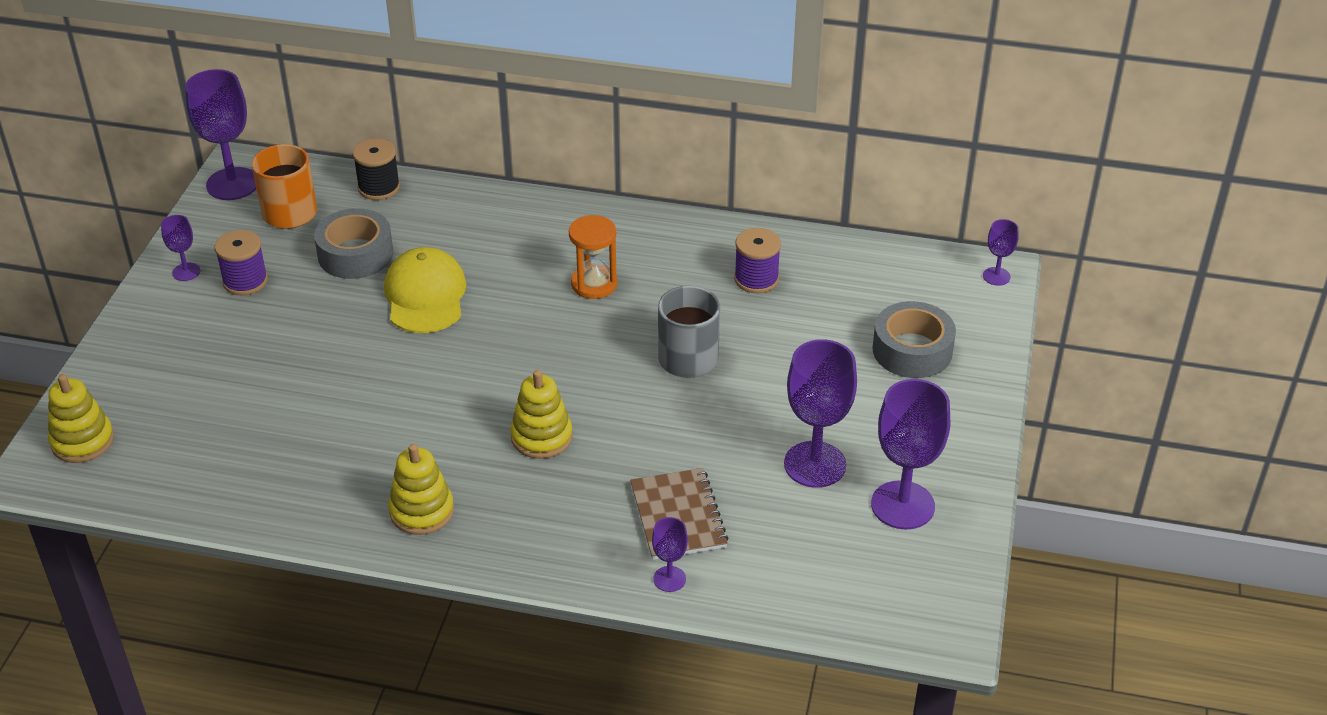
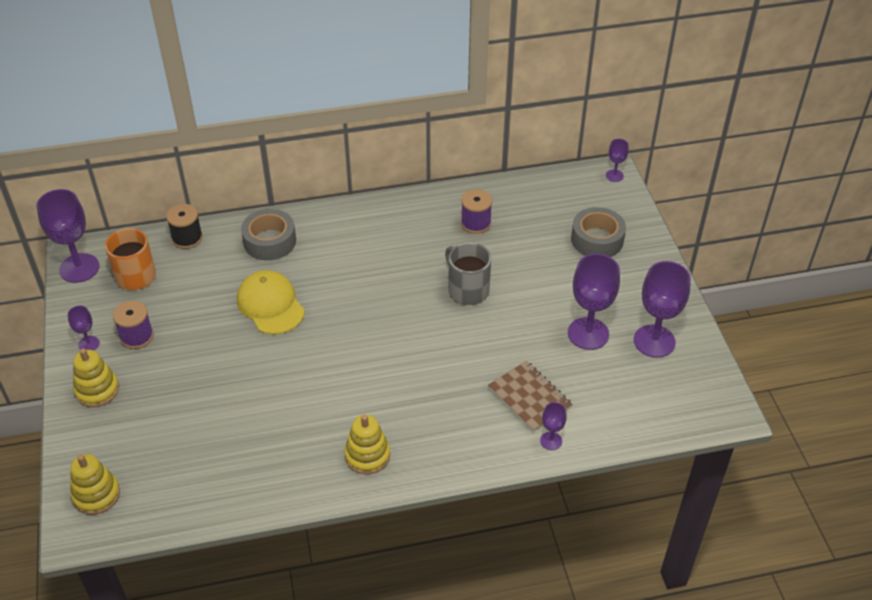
camera: 25 degrees left, 5 degrees up
(355, 254) = (203, 291): grey tape -> grey tape (270, 241)
(541, 437) = (411, 376): yellow stacking toy -> yellow stacking toy (97, 390)
(594, 284) = (377, 260): orange hourglass -> none

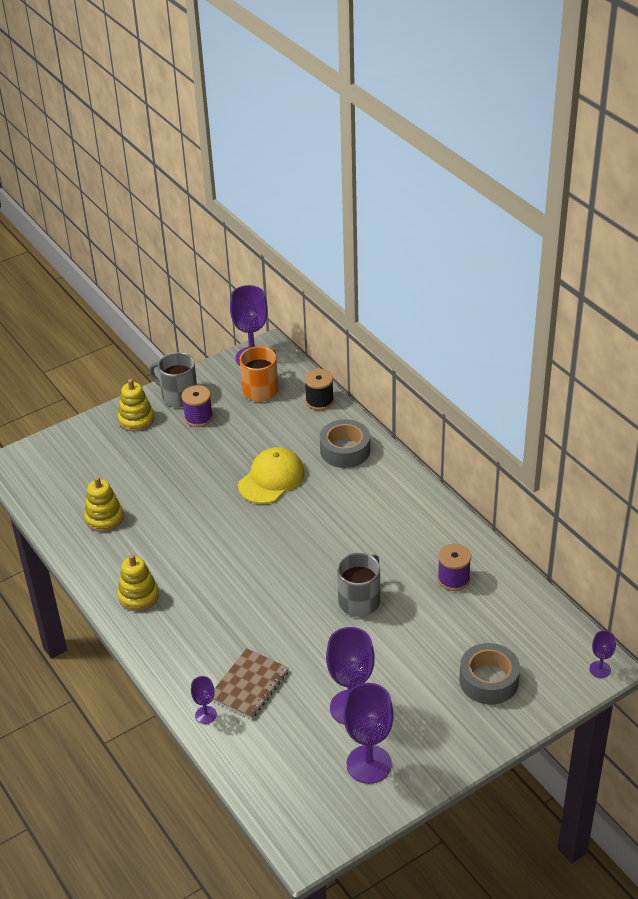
camera: 70 degrees right, 5 degrees down
(89, 344) = (178, 396): purple goblet -> grey mug
(96, 495) = (43, 460): yellow stacking toy -> yellow stacking toy (104, 518)

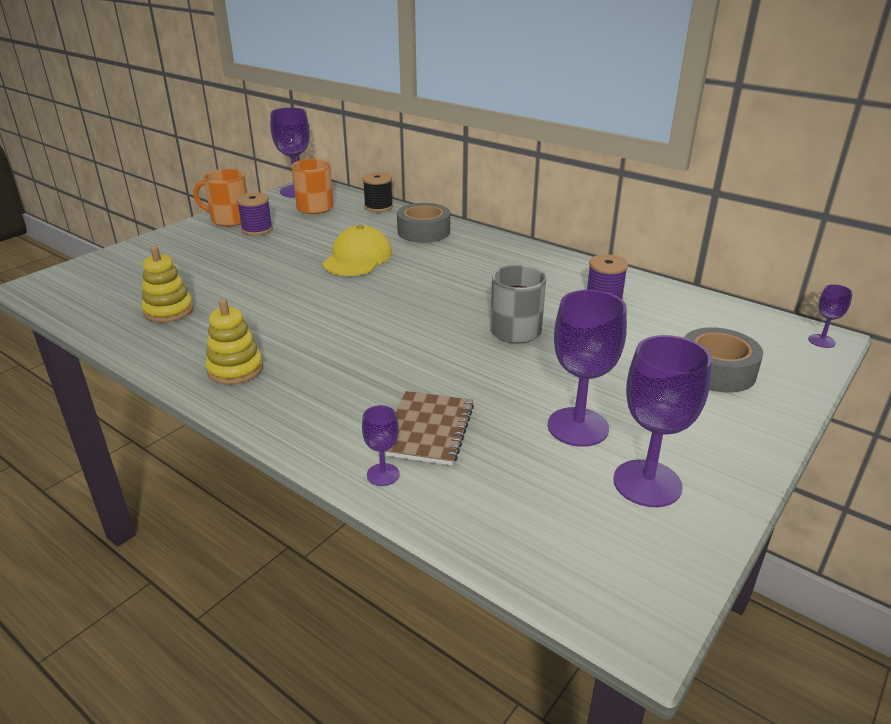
camera: 20 degrees left, 10 degrees down
(136, 419) = (187, 238): yellow stacking toy -> none
(178, 396) = (229, 219): grey mug -> orange mug

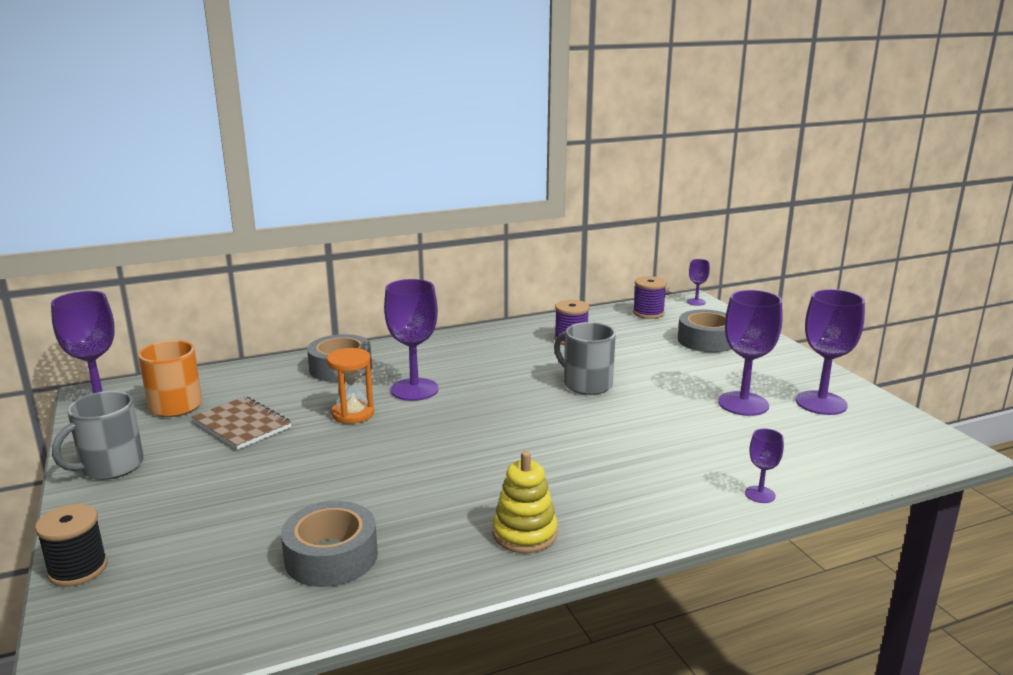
camera: 60 degrees left, 10 degrees down
(169, 311) = (331, 556): yellow stacking toy -> grey tape
(229, 219) = (110, 467): orange mug -> grey mug
(257, 230) = (178, 454): purple spool -> purple spool (648, 313)
(357, 258) = (353, 414): yellow cap -> orange hourglass
(378, 207) = (239, 373): black spool -> black spool (78, 569)
(419, 265) = (414, 389): none -> purple goblet
(428, 430) = (709, 460): brown notebook -> brown notebook (242, 425)

